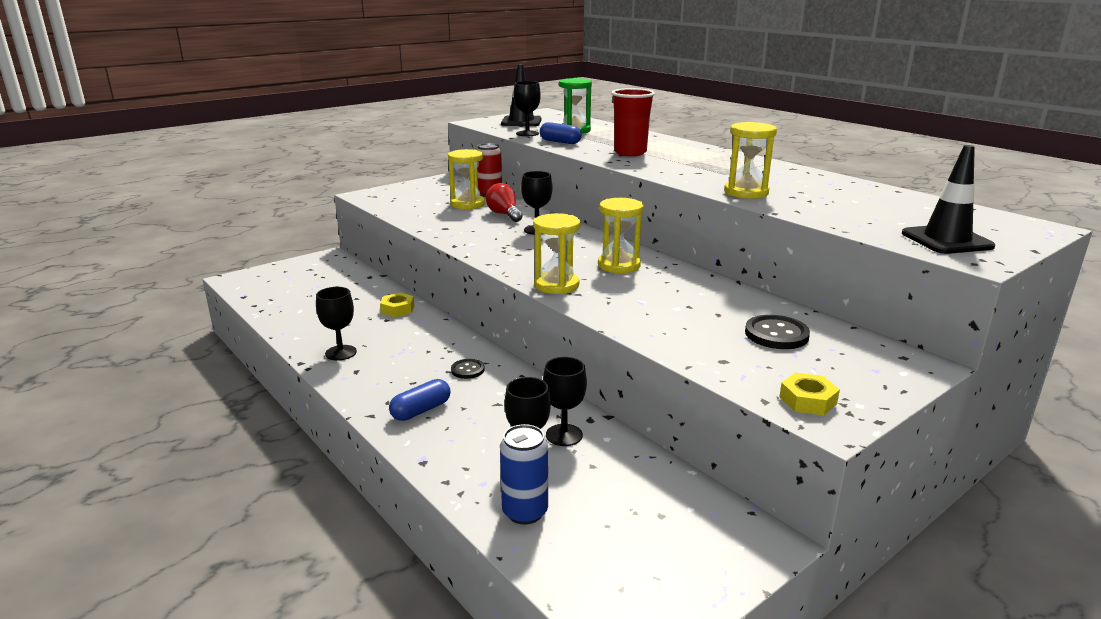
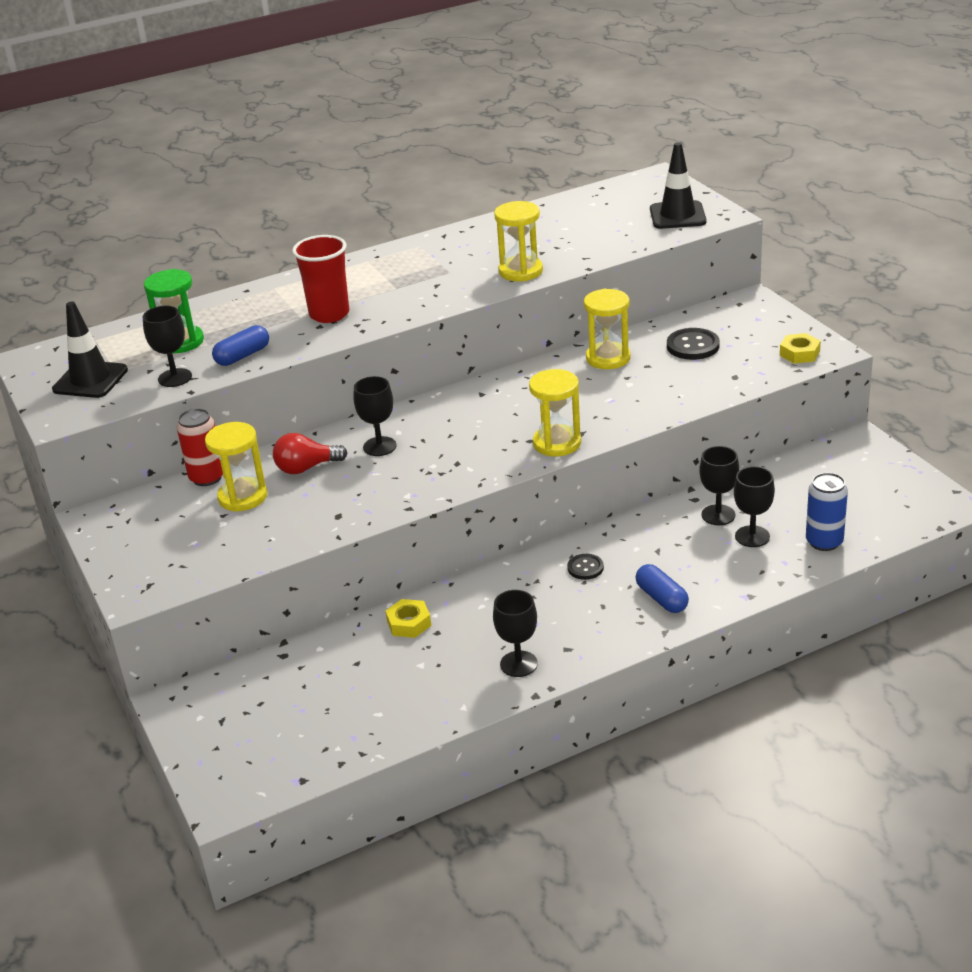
camera: 75 degrees left, 10 degrees up
(619, 265) = (515, 402): yellow hourglass -> yellow hourglass (608, 358)

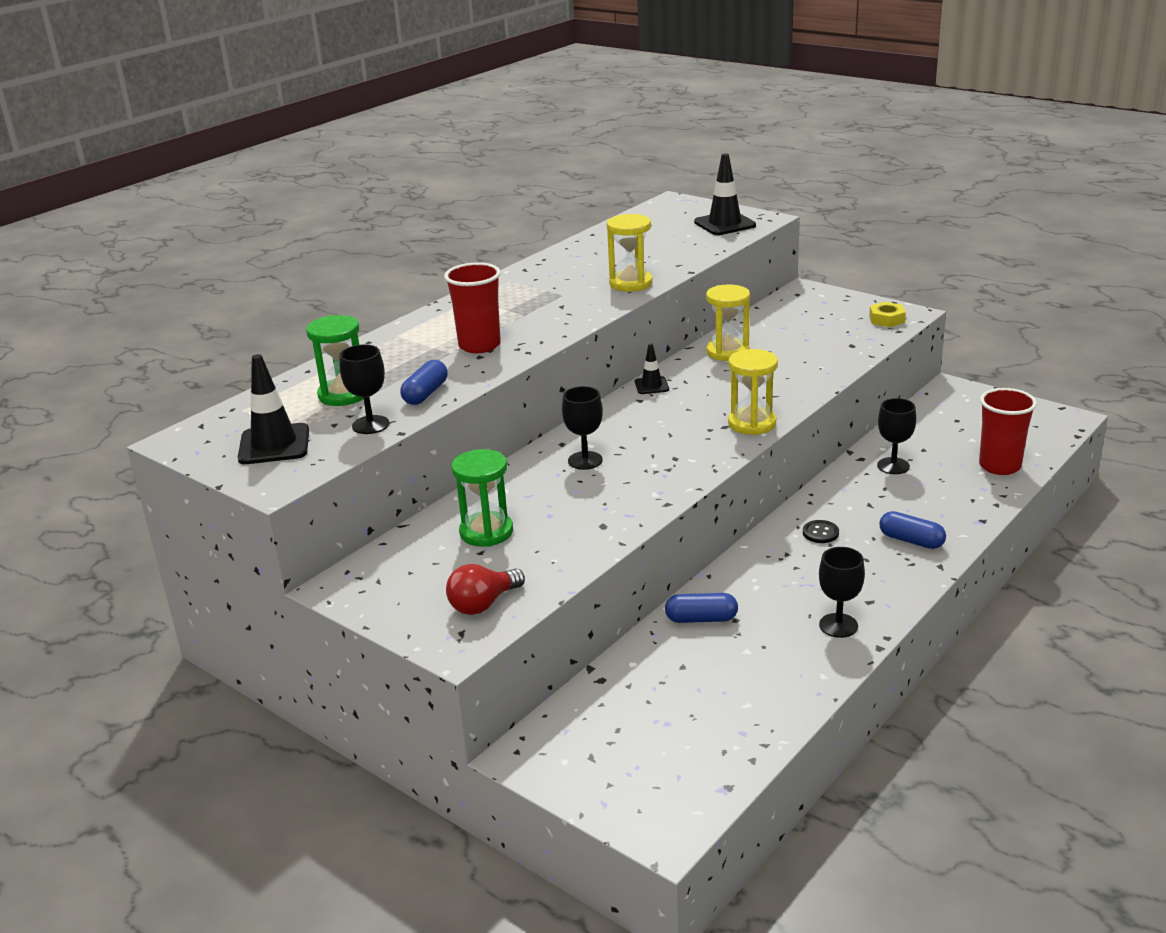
camera: 25 degrees left, 5 degrees down
(207, 478) = (430, 524): red can -> none
(243, 497) = (486, 532): yellow hourglass -> green hourglass
(306, 468) = (528, 493): red light bulb -> red light bulb (483, 604)
(409, 623) = (701, 619): yellow nut -> blue capsule
(505, 380) = (651, 386): none -> black traffic cone
(693, 346) = (792, 330): black button -> none
(752, 536) = (938, 475): black goblet -> none
(824, 542) = (999, 466): blue can -> red cup

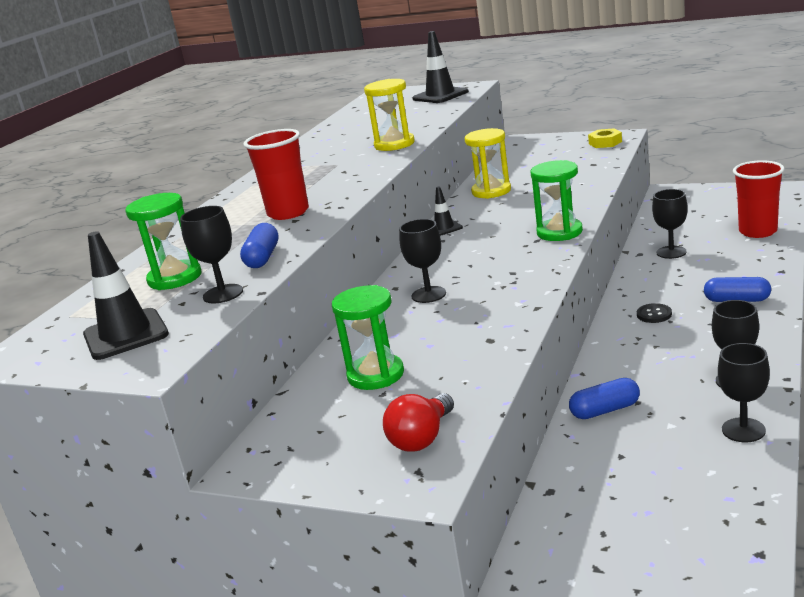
camera: 15 degrees left, 5 degrees down
(752, 423) = (559, 232): yellow hourglass -> green hourglass
(805, 675) = (743, 430): none -> black goblet

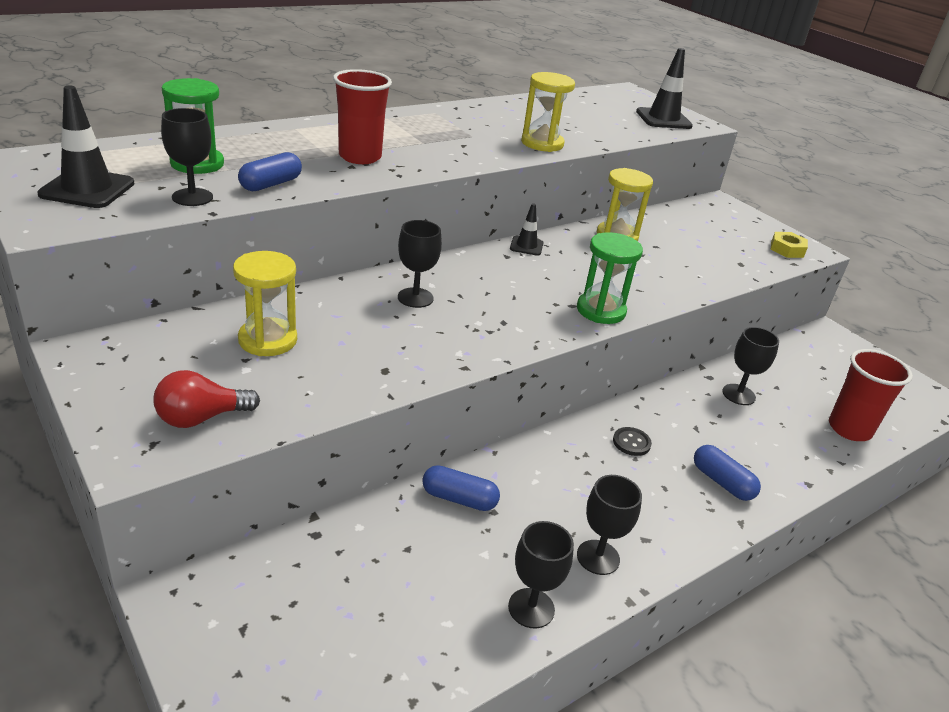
camera: 25 degrees right, 10 degrees up
(376, 375) = (268, 340): green hourglass -> yellow hourglass

